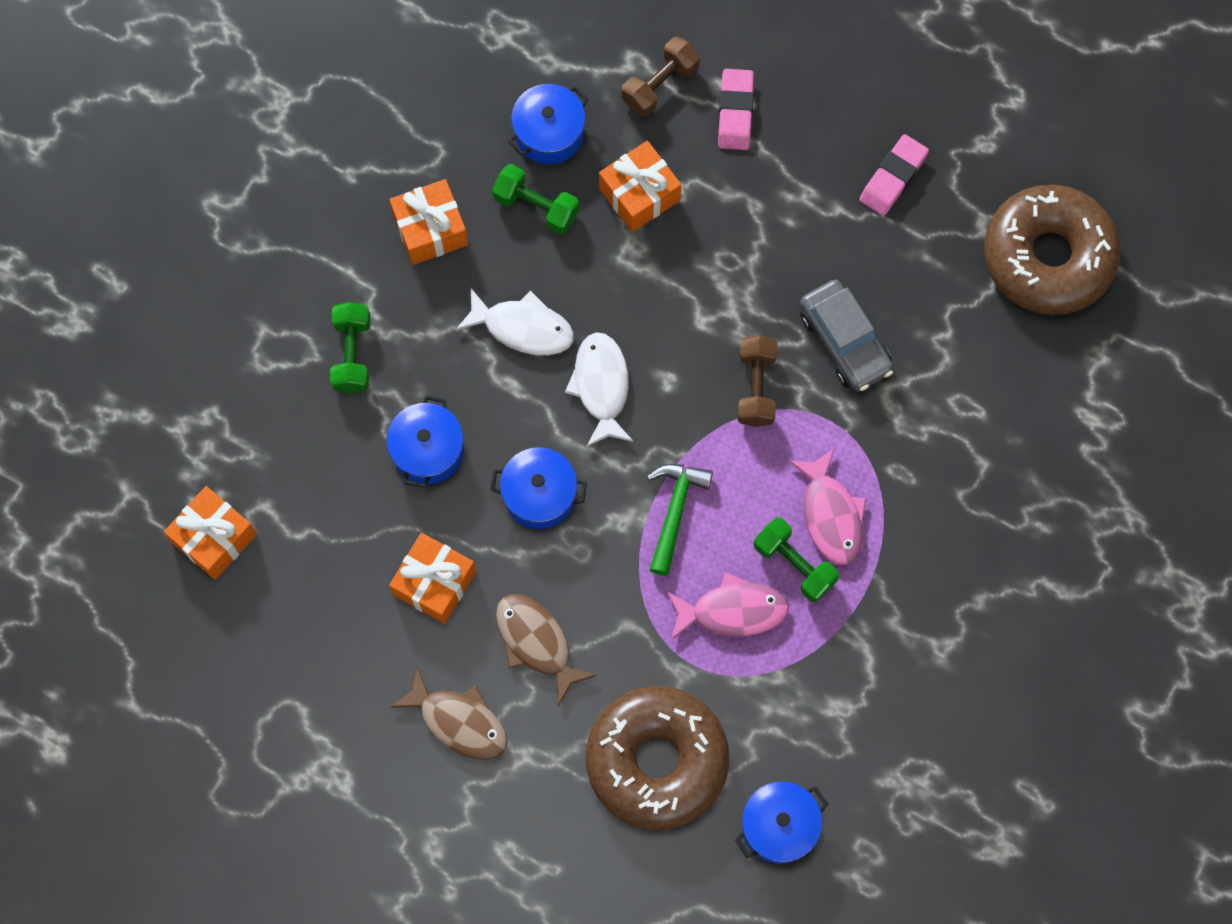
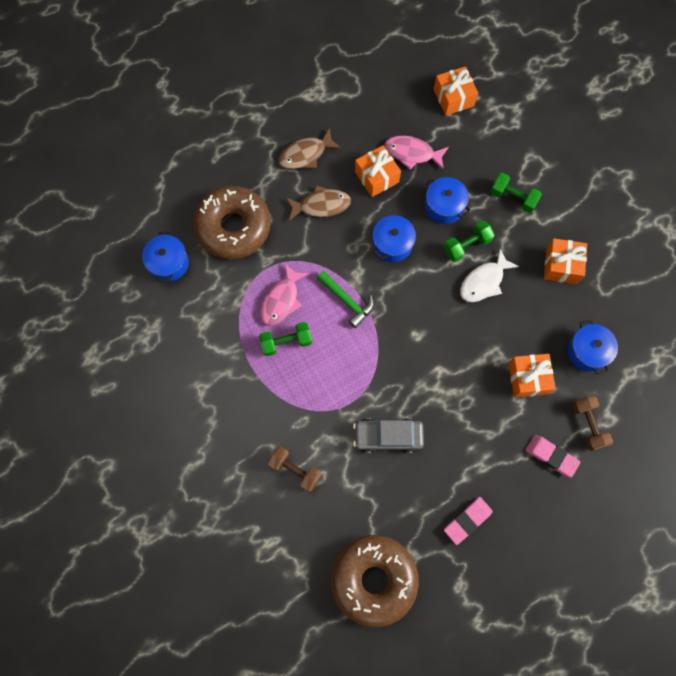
camera: 120 degrees right, 0 degrees up
(536, 206) = (548, 323): green dumbbell -> green dumbbell (466, 245)
(601, 386) = (432, 302): white fish -> none
(756, 387) = (388, 376): brown dumbbell -> brown dumbbell (295, 470)
(830, 515) = (300, 374): pink fish -> pink fish (412, 153)
(893, 177) = (467, 520): pink eraser -> pink eraser turned 75 degrees clockwise

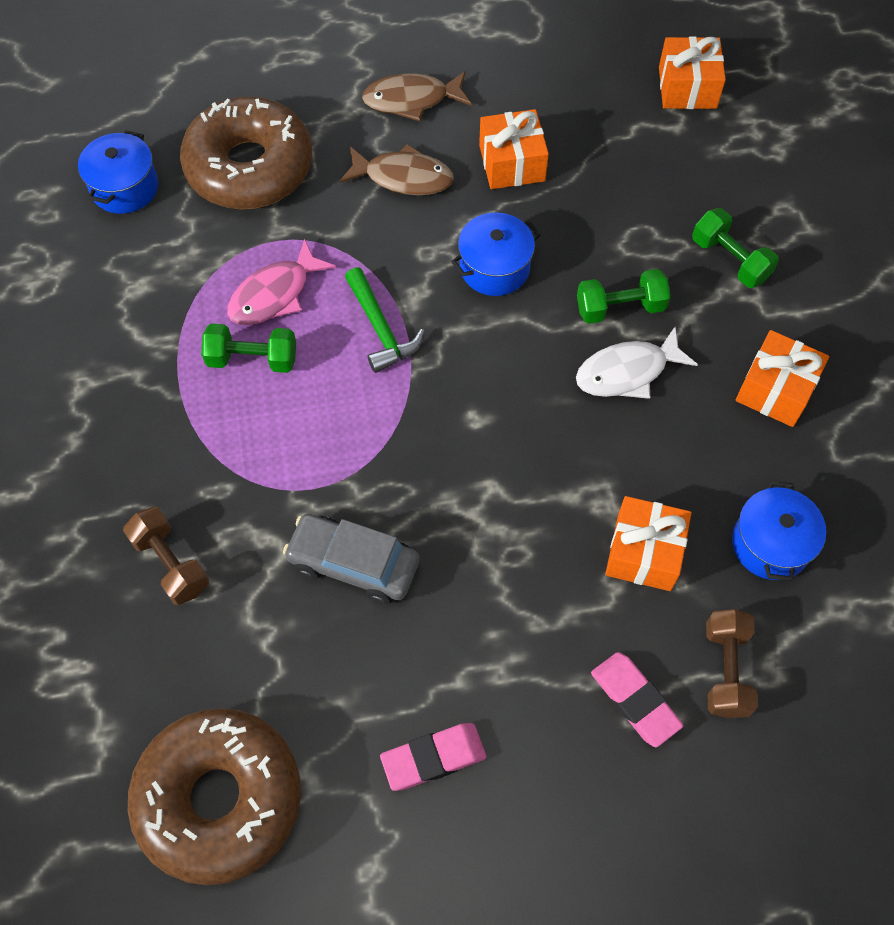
camera: 20 degrees right, 10 degrees down
(412, 153) = (585, 146): pink fish -> none
(444, 206) = (605, 238): blue pot -> none

